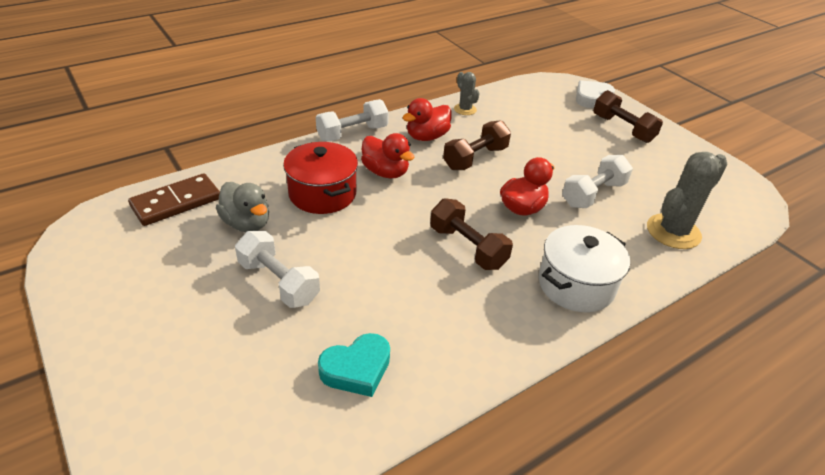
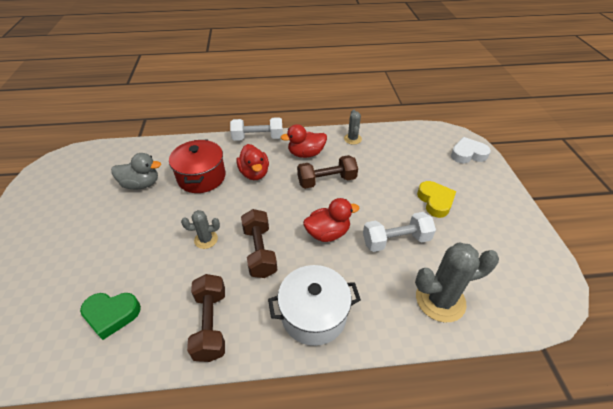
camera: 30 degrees right, 5 degrees up
(176, 202) = (117, 157): brown domino -> none
(247, 223) = (141, 184): grey duck -> grey duck turned 75 degrees counterclockwise
(279, 282) = (123, 232): white dumbbell -> none
(356, 369) = (112, 315): turquoise heart -> green heart
(394, 256) = (206, 239): none -> grey cactus
(598, 149) = (435, 201): none -> yellow heart
(622, 129) = (473, 189): brown dumbbell -> brown dumbbell (210, 324)

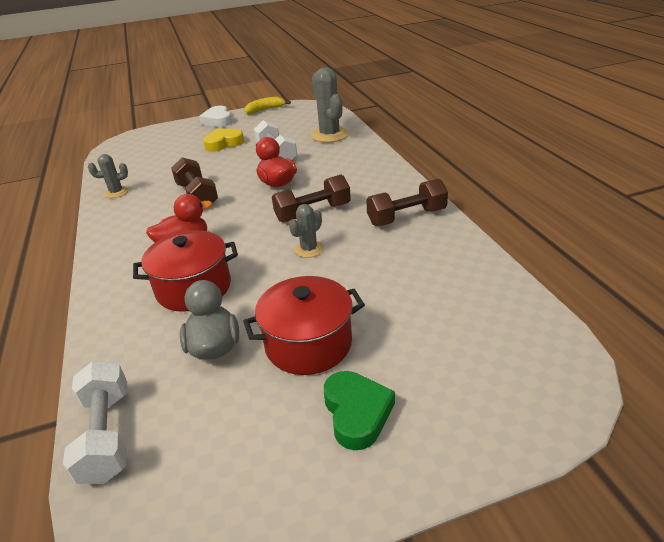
camera: 100 degrees left, 10 degrees down
(109, 224) = (308, 343): none -> red pot
(112, 315) = (436, 278): green heart -> green heart (357, 413)
(206, 239) = (309, 249): grey cactus -> grey cactus turned 60 degrees clockwise
(258, 138) = (98, 262): white dumbbell -> white dumbbell (107, 435)
(306, 154) = (144, 217): red duck -> none
(314, 315) = (369, 175): white pot -> none
(467, 154) = (154, 135): white heart -> white heart (218, 121)
(539, 244) = (265, 110): none -> yellow banana

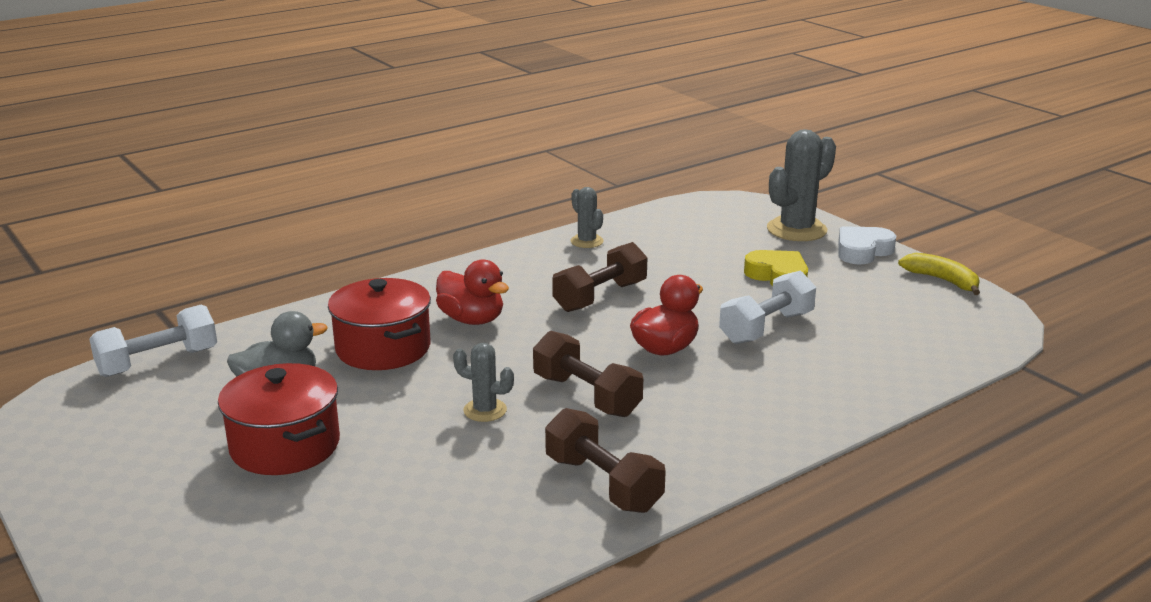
camera: 70 degrees right, 10 degrees down
(329, 135) = (876, 363): grey cactus -> grey cactus (796, 230)
(357, 413) = (172, 497): green heart -> none

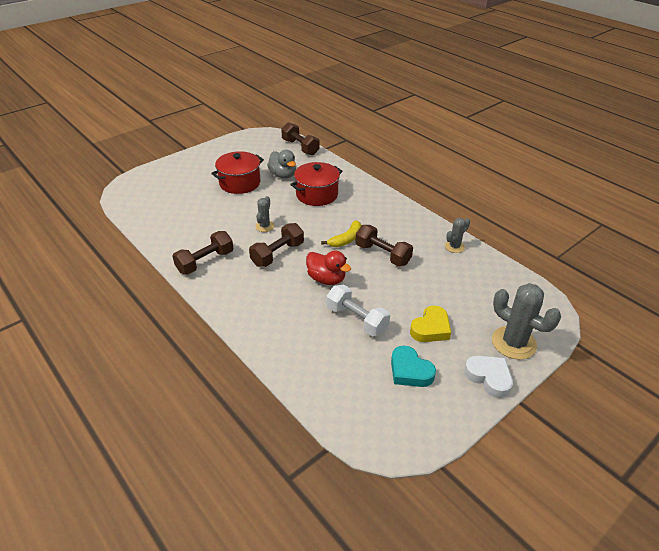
camera: 85 degrees right, 15 degrees up
(158, 362) = (300, 147): white dumbbell -> brown dumbbell
(472, 320) = (348, 215): red duck -> none
(865, 297) = (410, 371): none -> turquoise heart
(942, 280) = (450, 421): yellow banana -> yellow banana (346, 239)

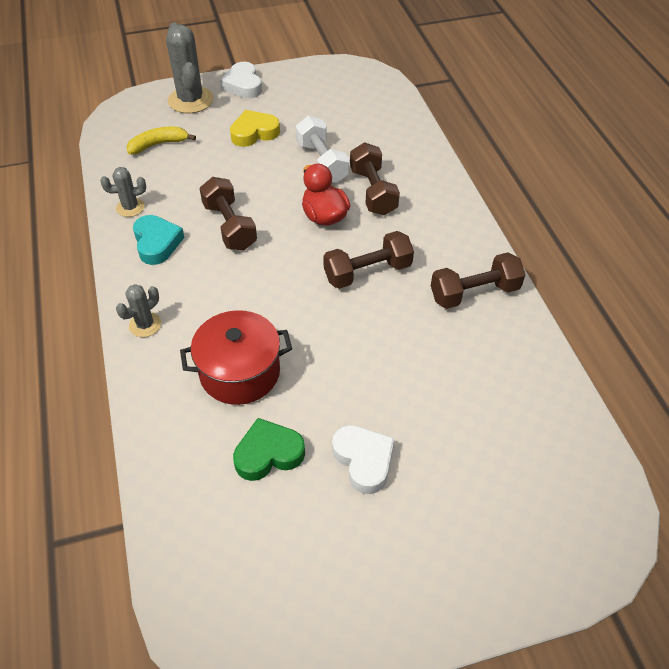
camera: 155 degrees left, 10 degrees up
(240, 183) = (364, 460): red pot -> white heart
(264, 226) = (363, 330): grey cactus -> grey cactus (145, 325)
(283, 175) = (268, 454): grey duck -> green heart
(300, 147) = (175, 546): brown dumbbell -> brown dumbbell (373, 192)
(346, 239) = (258, 265): yellow banana -> yellow banana (158, 144)
(410, 371) = (306, 108): turquoise heart -> turquoise heart (157, 243)

